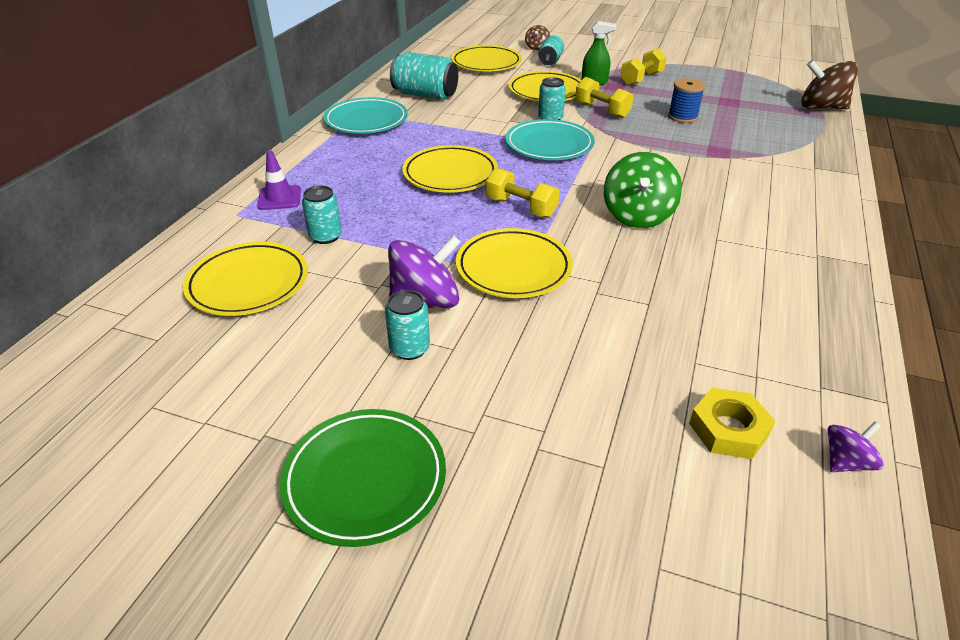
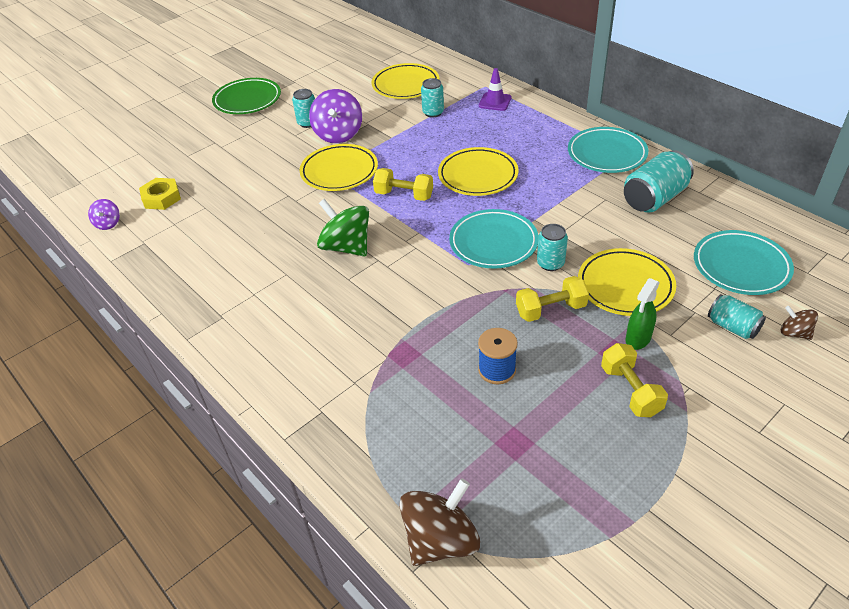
camera: 120 degrees right, 5 degrees up
(486, 63) = (741, 266): yellow plate -> turquoise plate
(521, 207) = (404, 195): yellow dumbbell -> yellow dumbbell turned 45 degrees clockwise

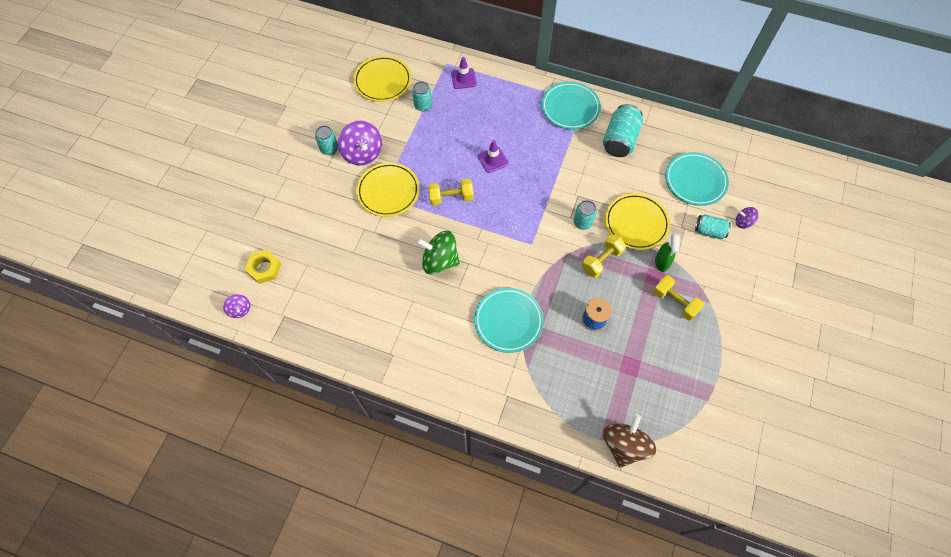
camera: 30 degrees left, 20 degrees up
(247, 100) = (259, 140): green plate -> none
(478, 175) = (493, 160): yellow plate -> purple traffic cone
(493, 243) = (537, 218): turquoise plate -> turquoise plate (508, 321)
(794, 333) = (743, 222): brown spinning top -> purple spinning top

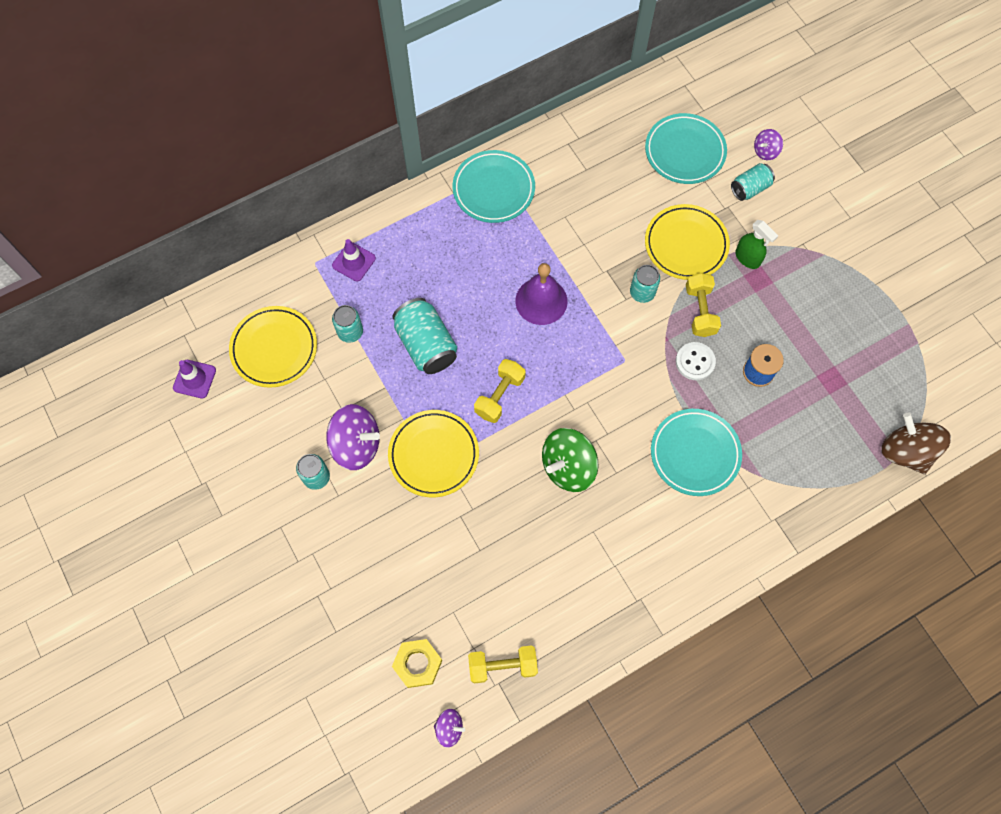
camera: 50 degrees left, 5 degrees up
(493, 160) = (489, 317): purple traffic cone -> purple traffic cone (194, 379)
(526, 177) = (541, 301): none -> purple bell
(566, 280) = (695, 362): none -> white button
(620, 140) = (576, 177): turquoise can -> turquoise can (426, 345)
(675, 302) = (798, 283): yellow dumbbell -> yellow dumbbell (502, 666)

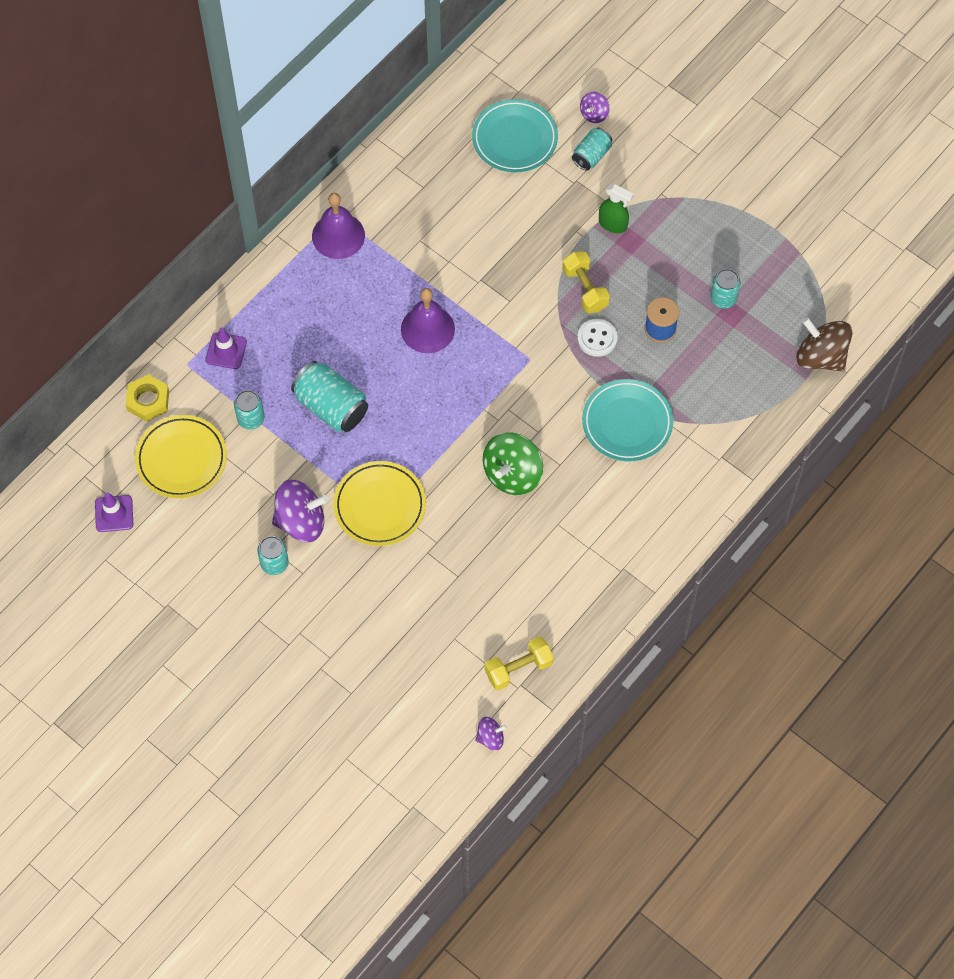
camera: 20 degrees left, 5 degrees down
(417, 664) = (439, 694): yellow nut -> yellow nut (148, 400)
(493, 189) = (338, 235): turquoise plate -> purple bell
(499, 396) = (422, 431): yellow dumbbell -> none
(642, 292) = (523, 289): turquoise can -> turquoise can (723, 298)
(686, 244) = (548, 230): yellow plate -> none

